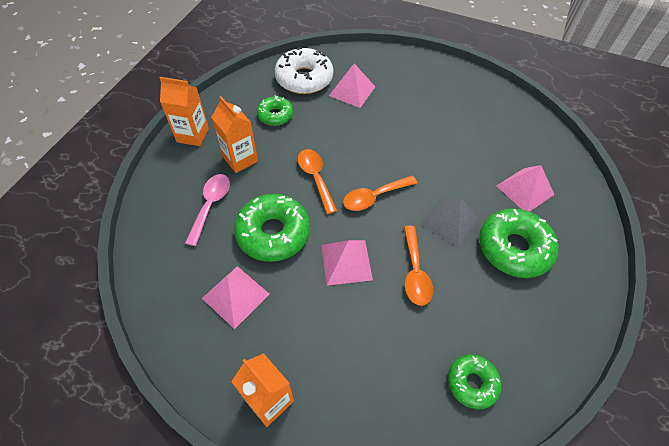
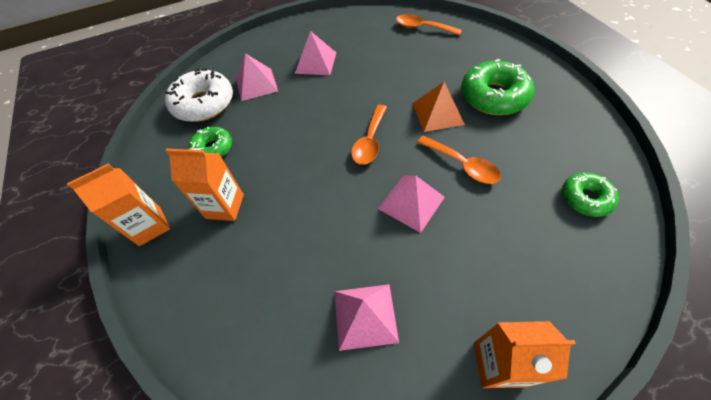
camera: 40 degrees left, 0 degrees up
(211, 205) = (245, 267): pink spoon -> none
(273, 233) = (330, 236): green donut -> none
(315, 178) = (309, 165): orange spoon -> orange spoon (422, 28)
(449, 221) = (437, 113): grey pyramid -> orange pyramid
(525, 190) = (453, 58): pink pyramid -> pink pyramid (316, 62)

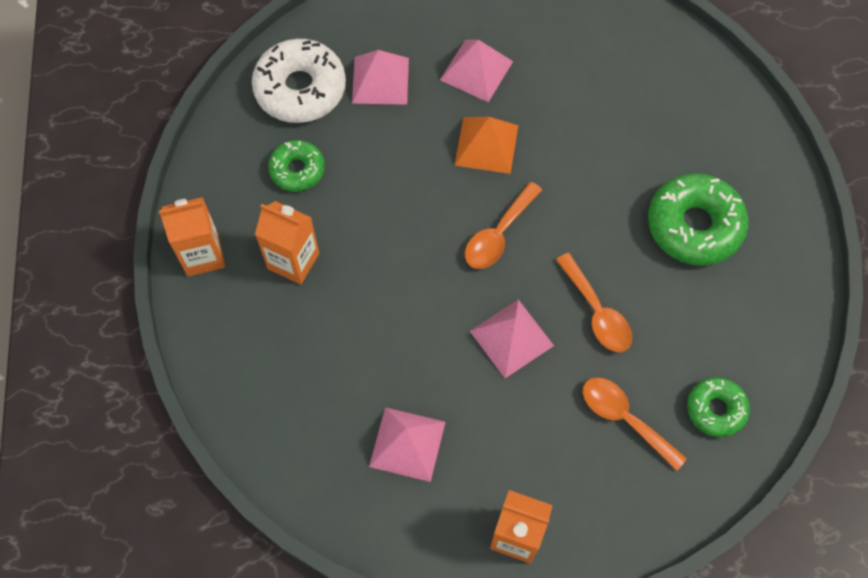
camera: 15 degrees right, 10 degrees up
(422, 28) = (661, 59): orange spoon -> orange spoon (624, 418)
(437, 113) = (605, 224): orange pyramid -> orange pyramid (486, 145)

